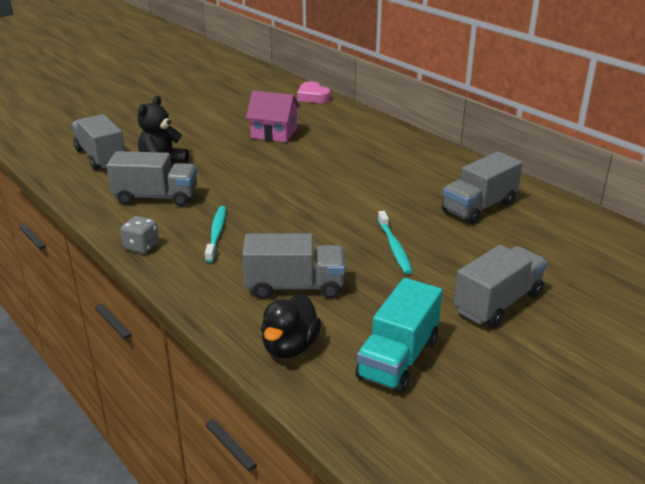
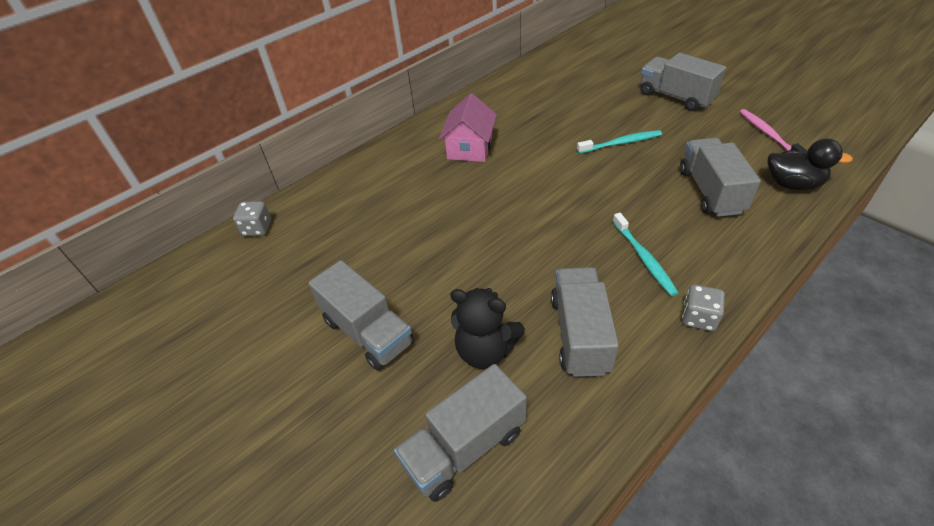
camera: 90 degrees left, 15 degrees up
(216, 233) = (644, 259): turquoise toothbrush -> turquoise toothbrush turned 105 degrees counterclockwise
(274, 133) = (378, 250): pink house -> pink house (470, 148)
(312, 97) = (257, 228): pink heart -> grey dice
(398, 358) = (768, 134): turquoise truck -> pink toothbrush
(479, 207) = (537, 104): grey truck -> grey truck (367, 332)

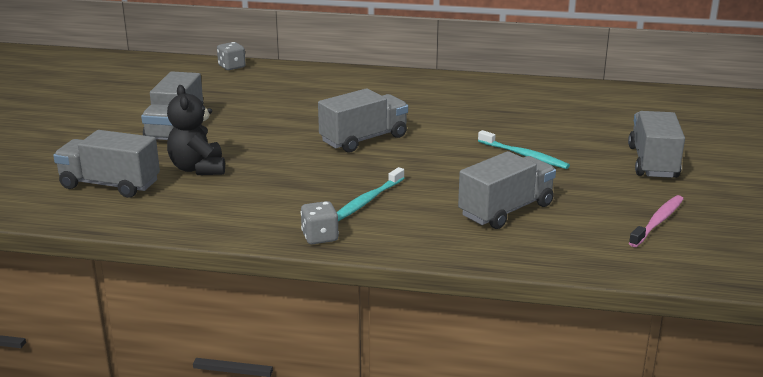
camera: 50 degrees right, 20 degrees down
(470, 148) = (421, 100): pink house -> none
(580, 334) = (249, 196): grey truck -> grey truck (364, 139)
(792, 184) = (580, 248): black duck -> none

